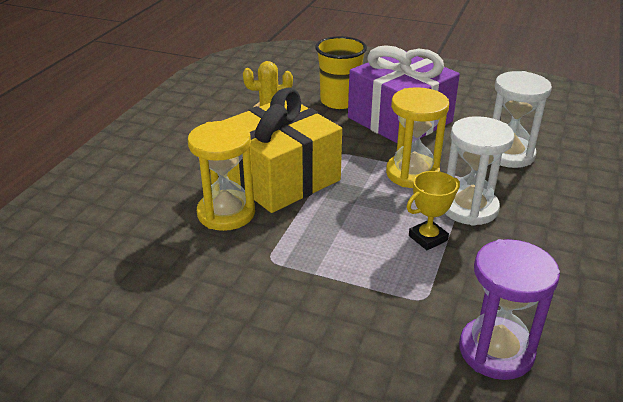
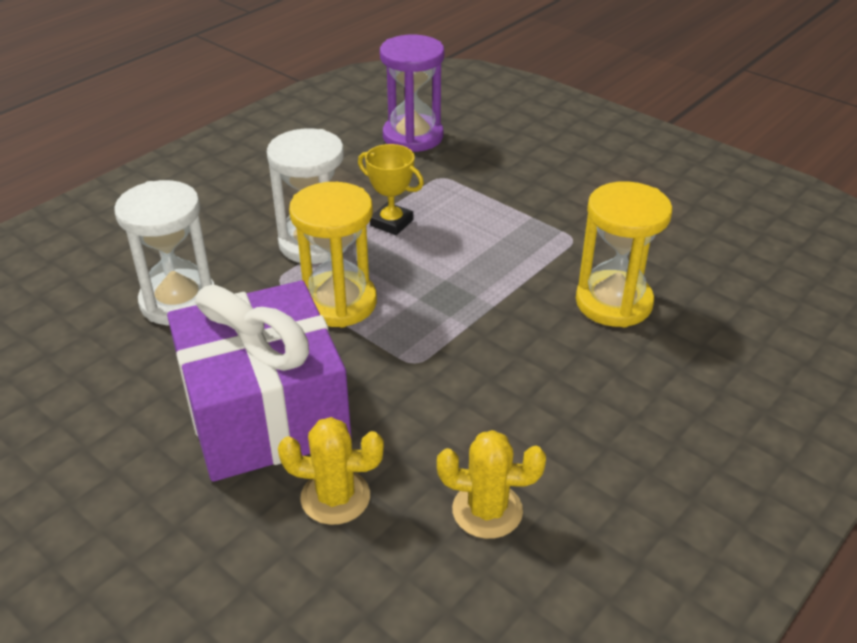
camera: 160 degrees left, 5 degrees up
(280, 178) = (524, 340): yellow gift -> none
(339, 101) = (335, 497): yellow cup -> yellow cactus
(427, 238) = (391, 223): yellow trophy -> yellow trophy turned 45 degrees clockwise

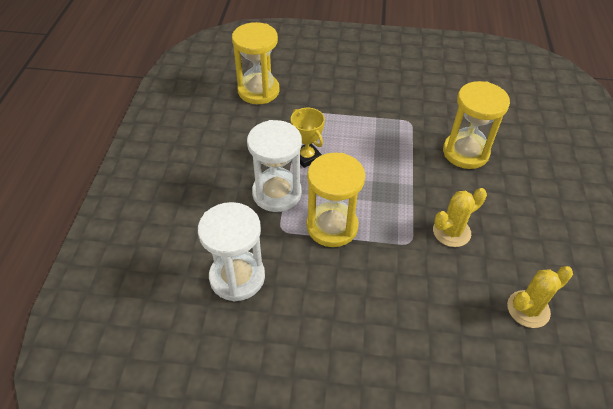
camera: 35 degrees left, 10 degrees up
(265, 412) = (366, 321): purple gift -> none
(335, 497) = (454, 349): yellow cactus -> yellow cactus (451, 232)
(391, 223) = (307, 157): yellow trophy -> yellow trophy turned 60 degrees clockwise
(413, 137) = (258, 91): purple hourglass -> yellow hourglass

